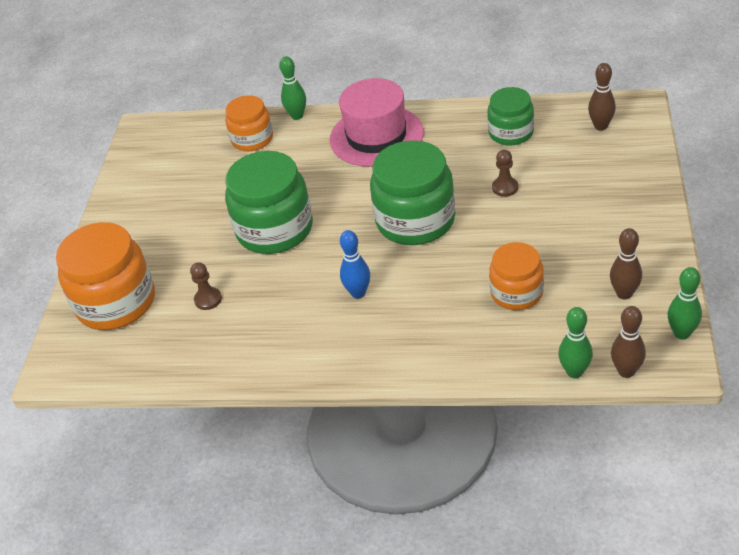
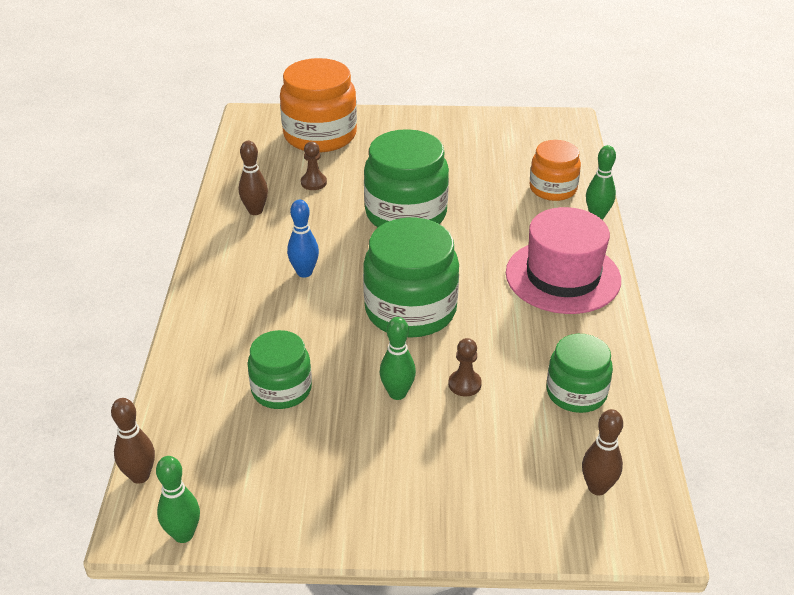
camera: 80 degrees right, 5 degrees down
(516, 293) = (281, 389): orange jar -> green jar
(574, 372) = (152, 432): green bowling pin -> green bowling pin (397, 393)
(624, 293) = (261, 485): brown bowling pin -> brown bowling pin (255, 211)

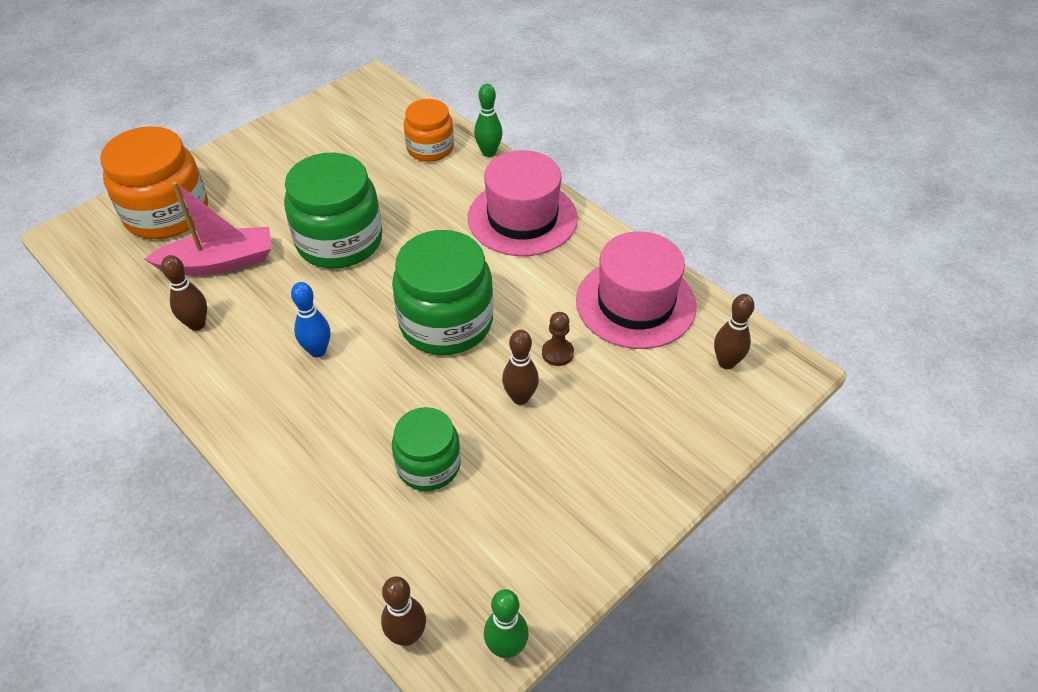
camera: 45 degrees left, 10 degrees up
(313, 182) = (219, 263): brown pawn -> pink boat
(397, 393) = (520, 397): green bowling pin -> brown bowling pin
(576, 393) = (635, 303): green jar -> pink hat

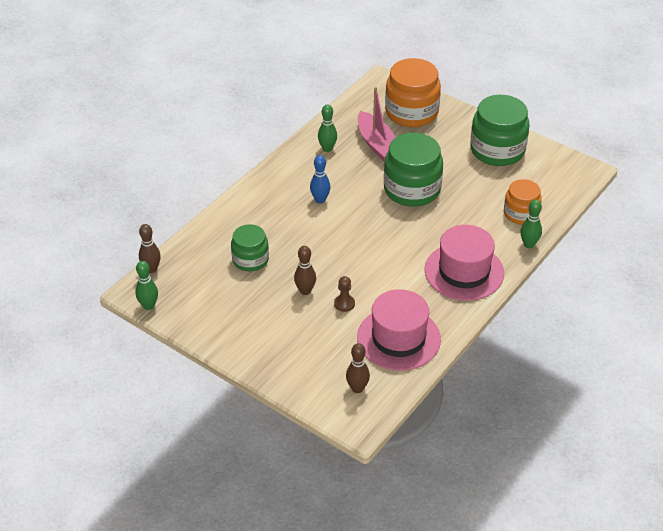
camera: 80 degrees right, 5 degrees down
(197, 324) = (327, 149): brown bowling pin -> green bowling pin
(446, 322) = (356, 249): green jar -> green jar (497, 150)

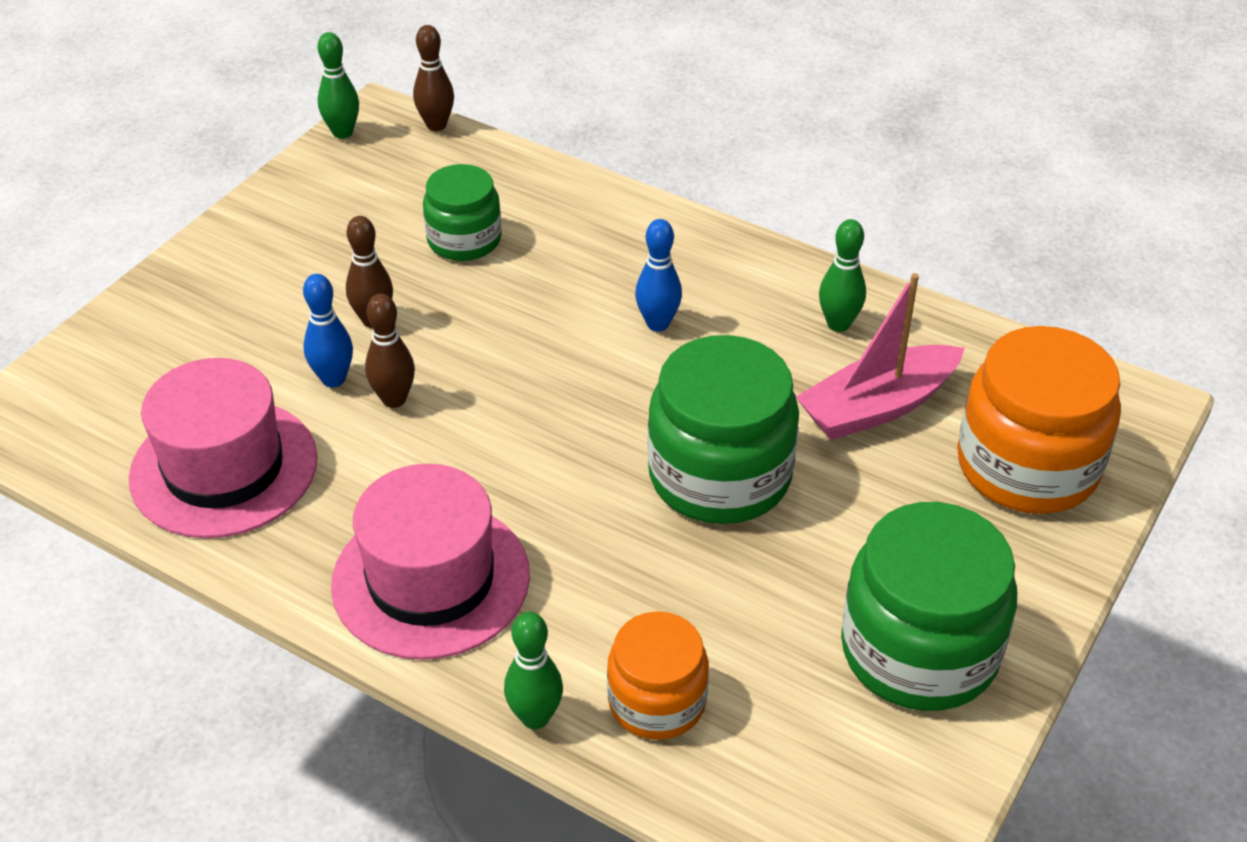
camera: 85 degrees right, 0 degrees up
(344, 304) = (333, 379): brown pawn -> blue bowling pin
(357, 388) = (93, 410): brown bowling pin -> brown bowling pin (394, 399)

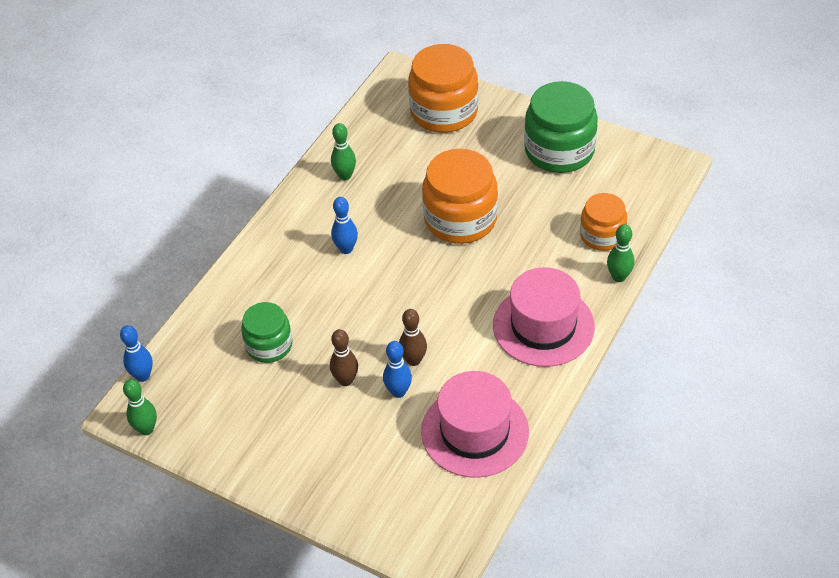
camera: 90 degrees left, 5 degrees up
(436, 125) = (143, 376): brown bowling pin -> blue bowling pin
(719, 475) = (460, 219): green jar -> orange jar
(877, 407) = (407, 162): pink boat -> none

